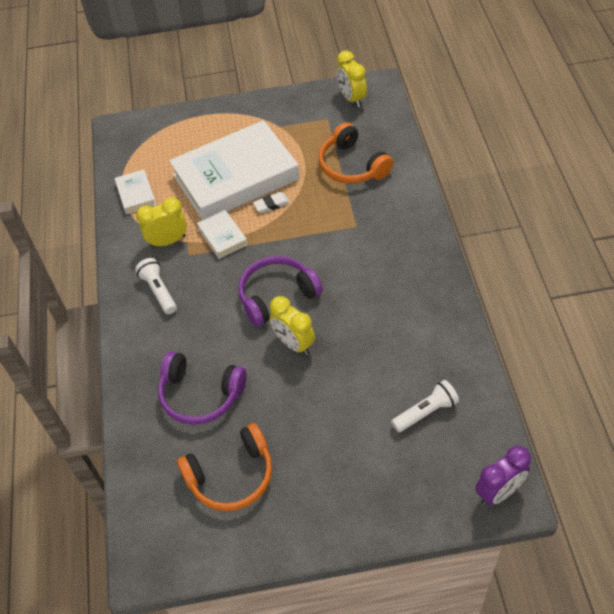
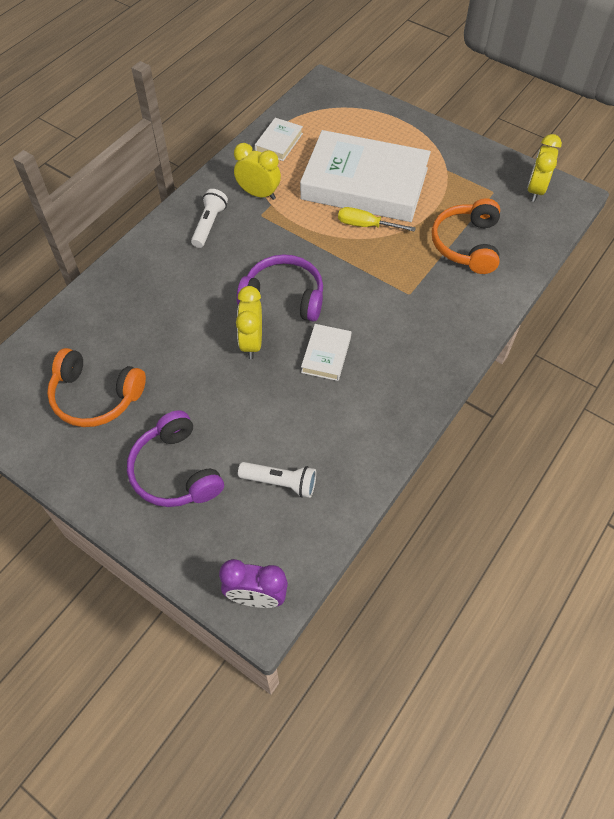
camera: 40 degrees right, 5 degrees up
(200, 395) = (146, 321): purple headphones -> purple headphones (176, 471)
(222, 237) = (300, 221): white book -> white book (326, 355)
(271, 204) = (365, 225): white eraser -> yellow screwdriver

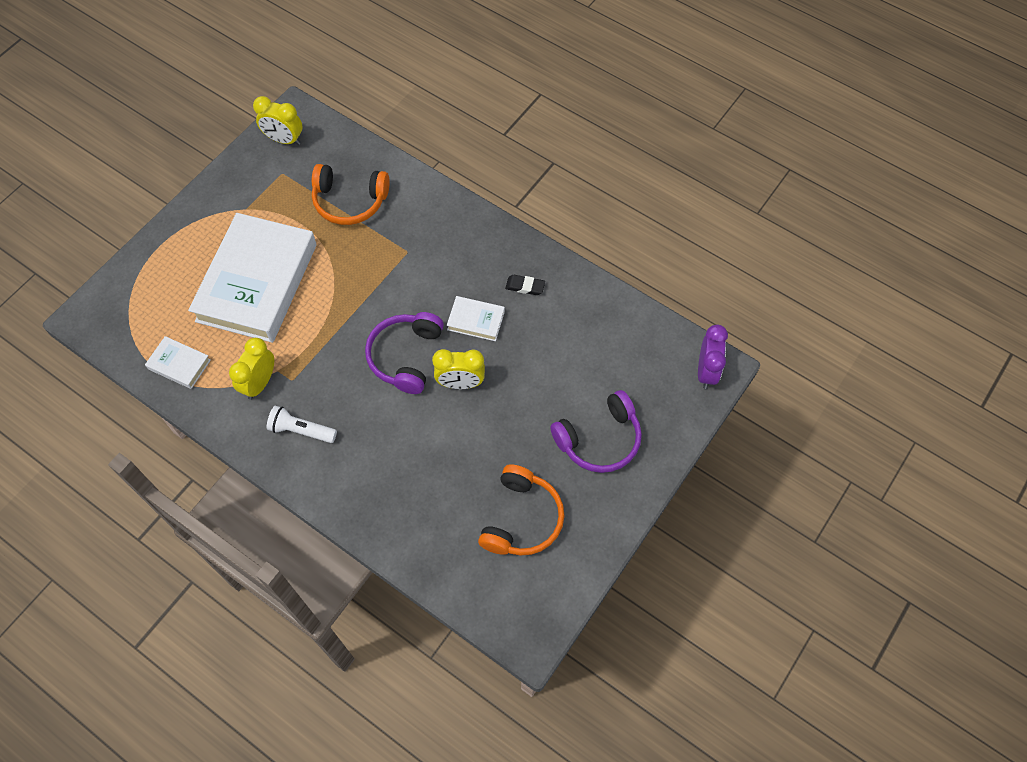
camera: 90 degrees left, 5 degrees up
(280, 482) = (607, 356): white flashlight -> none
(365, 225) = (316, 284): yellow screwdriver -> none
(371, 400) = (525, 286): none -> black eraser

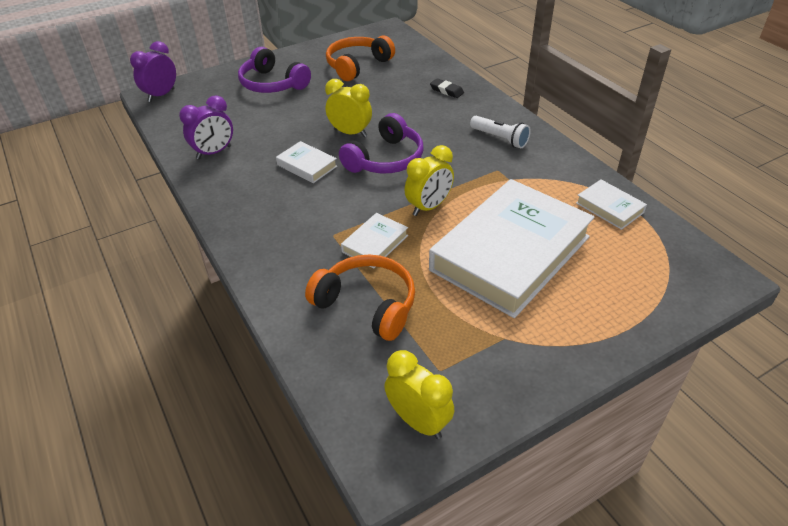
camera: 155 degrees left, 20 degrees down
(260, 383) = (529, 175): yellow clock -> yellow clock (429, 207)
(368, 254) = (375, 244): none -> white book
(525, 286) = (243, 176): black eraser -> black eraser (446, 90)
(575, 306) = (214, 152): none -> purple clock
(599, 439) = (272, 84): purple headphones -> purple headphones turned 135 degrees counterclockwise

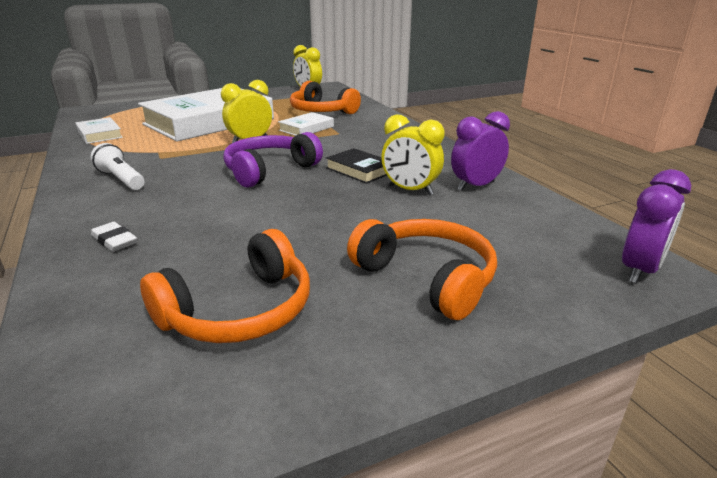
camera: 175 degrees left, 15 degrees down
(272, 84) = (426, 278): purple headphones -> orange headphones
(307, 165) = (359, 170): white book -> black book
(350, 133) = (300, 195): yellow clock -> yellow clock (410, 190)
(446, 90) = (114, 241): black eraser -> white eraser

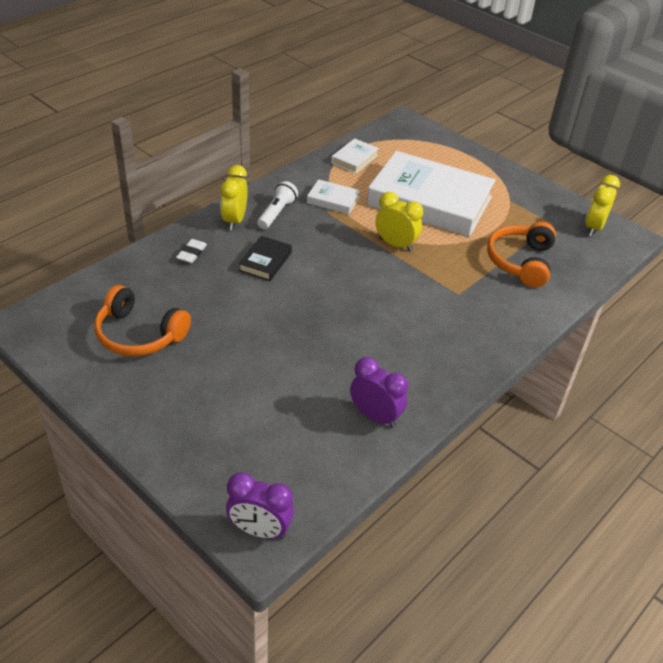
camera: 65 degrees right, 15 degrees up
(269, 170) = (336, 279): purple headphones -> none
(306, 128) = (456, 268): white book -> white book (333, 200)
(359, 170) = (368, 332): black book -> black book (265, 261)
(410, 190) = (341, 374): yellow clock -> yellow clock (235, 220)
(426, 278) = (202, 408): orange headphones -> none

